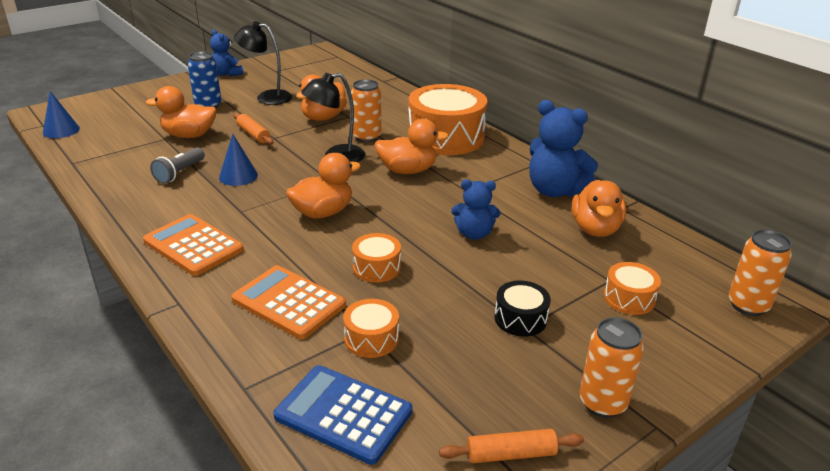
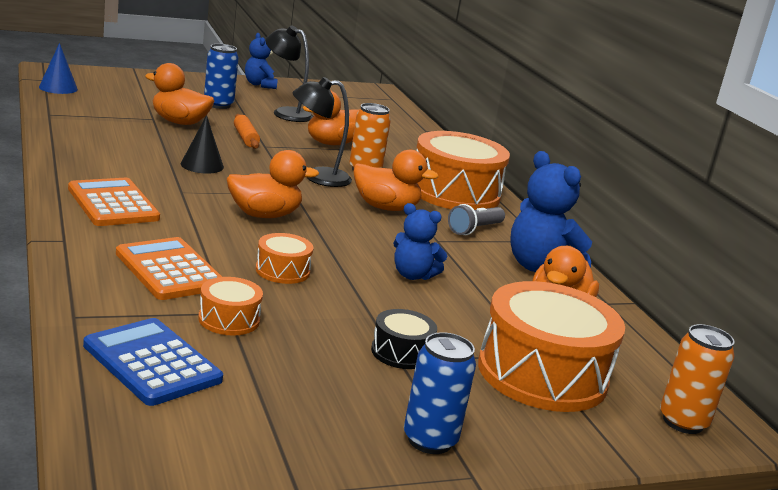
camera: 15 degrees right, 10 degrees down
(179, 173) = (145, 148): grey flashlight -> grey flashlight (474, 229)
(238, 176) = (202, 165): blue cone -> black cone
(511, 454) = (294, 444): orange rolling pin -> none
(602, 403) = (430, 440): orange can -> blue can
(629, 298) = (542, 374): orange drum -> orange drum, size x2.15

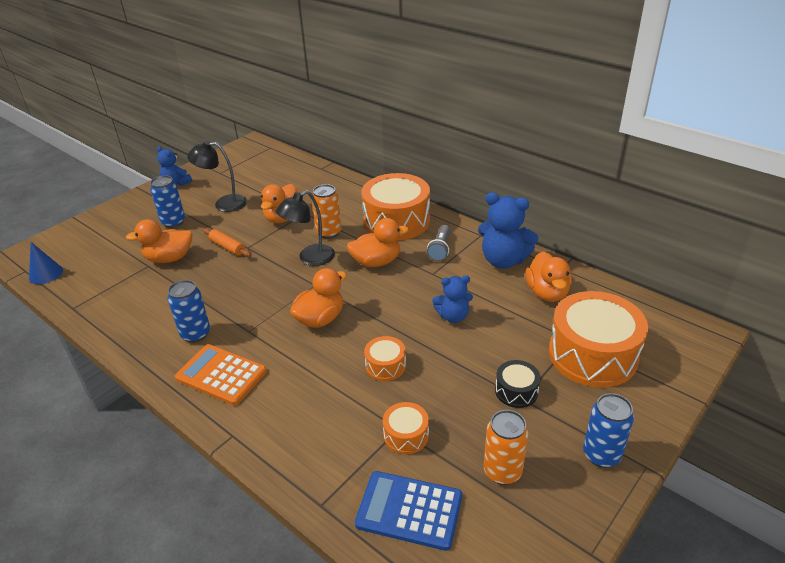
camera: 25 degrees left, 15 degrees up
(130, 172) = (196, 334): none -> blue can
(169, 270) = (325, 415): orange calculator -> none
(202, 165) = (232, 294): black cone -> none
(683, 422) = (681, 343): orange can -> orange can (502, 471)

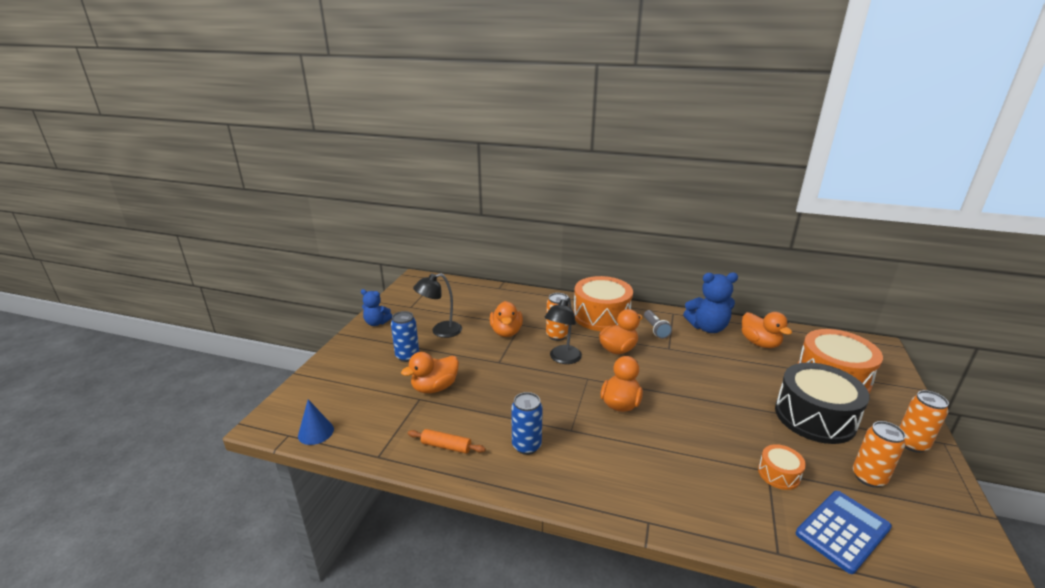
camera: 25 degrees left, 10 degrees down
(221, 375) = (585, 474): orange calculator -> none
(227, 247) = (480, 366): orange rolling pin -> orange rolling pin (446, 446)
(385, 365) = (708, 426): orange drum -> none
(409, 510) = (842, 531): blue calculator -> blue calculator turned 150 degrees clockwise
(453, 316) = (716, 375): blue teddy bear -> none
(516, 391) = (814, 417): black drum -> black drum, size x2.15
(601, 455) = (911, 444): blue can -> orange can

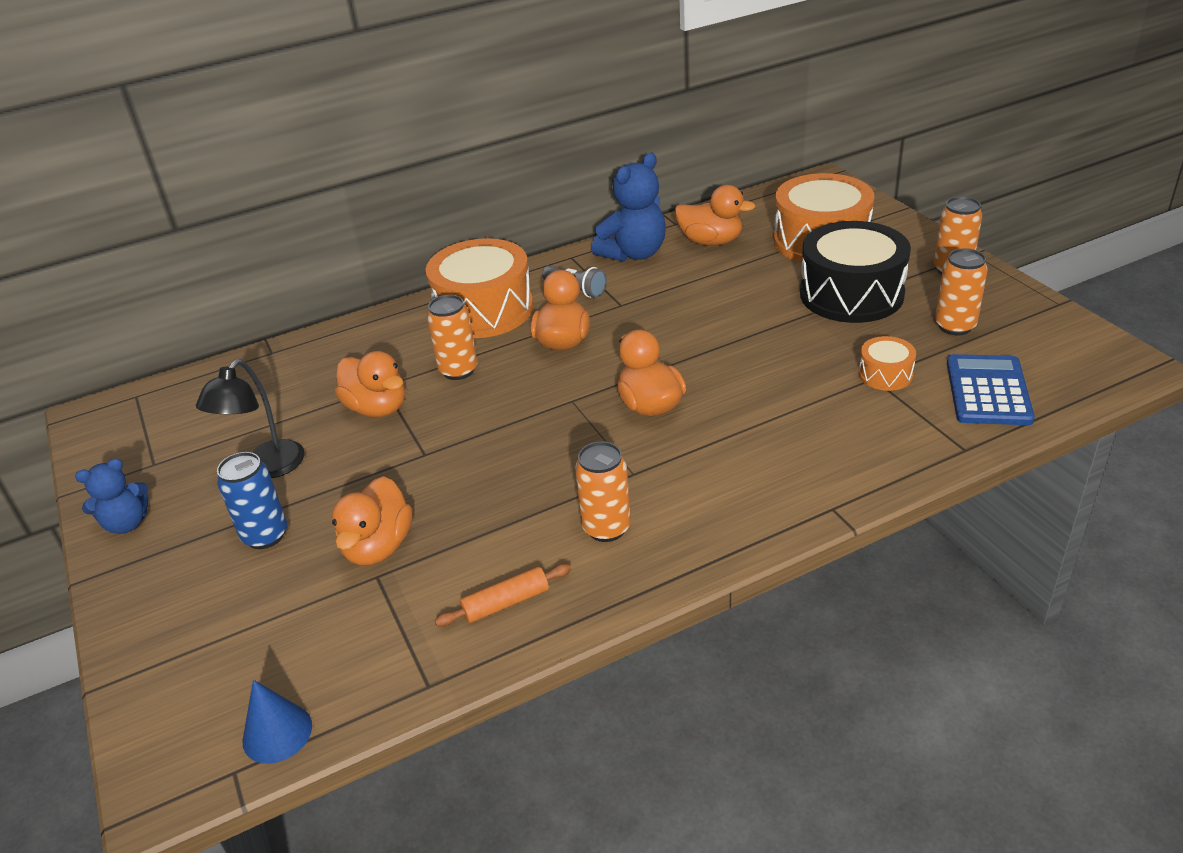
camera: 40 degrees left, 10 degrees up
(526, 446) = (606, 528): blue can -> orange can
(562, 359) = (507, 396): black lamp -> none

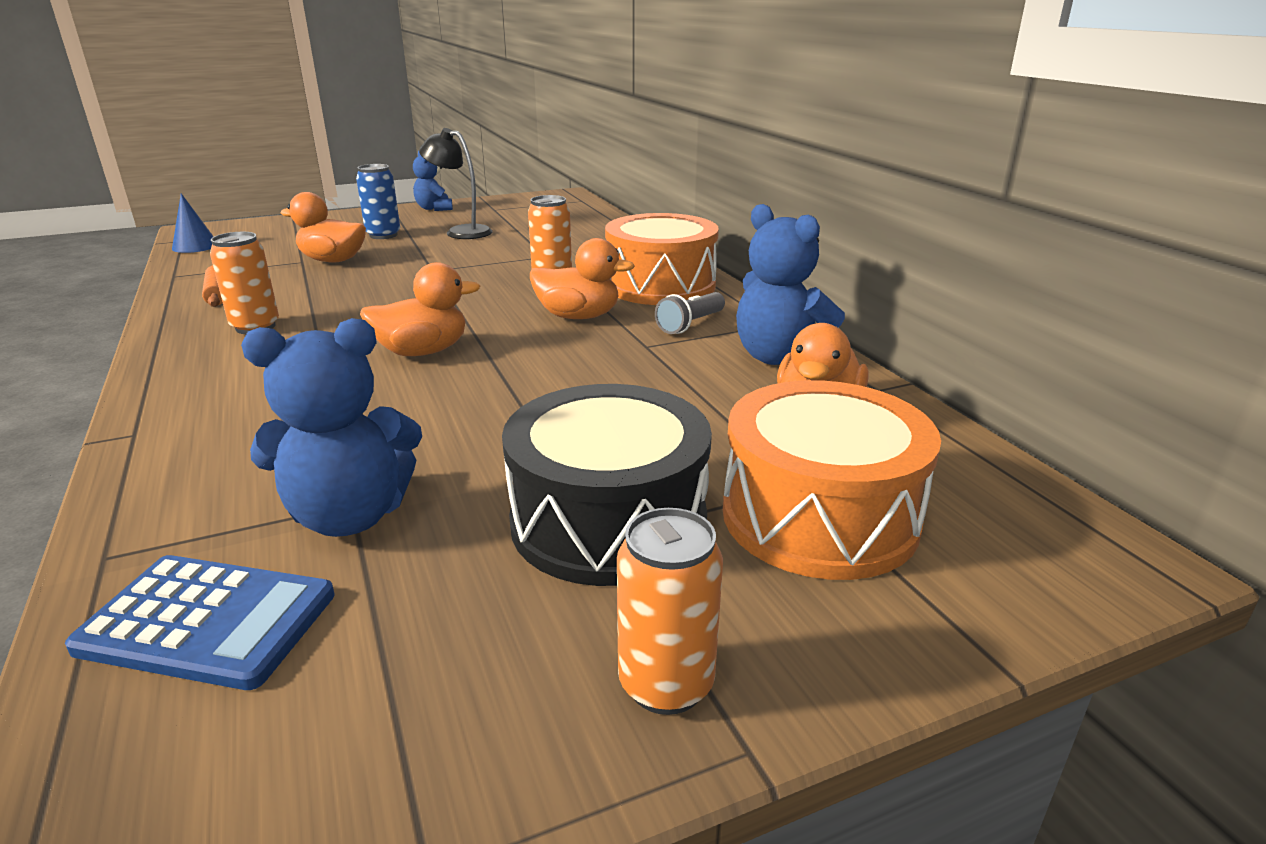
camera: 90 degrees right, 10 degrees down
(377, 408) = (513, 255): orange duck -> none
(885, 374) = (350, 516): orange drum -> blue teddy bear
(955, 326) = (436, 630): orange can -> none

